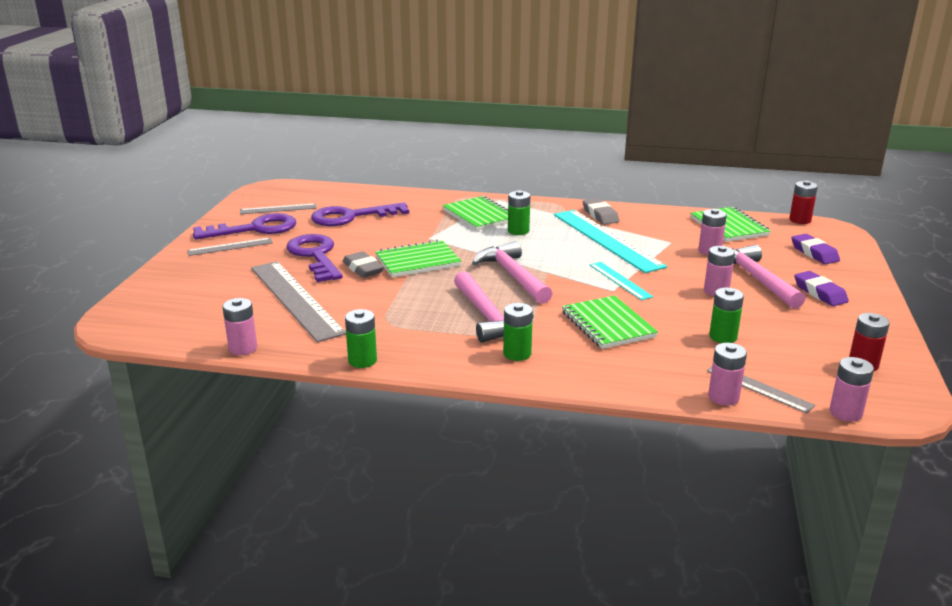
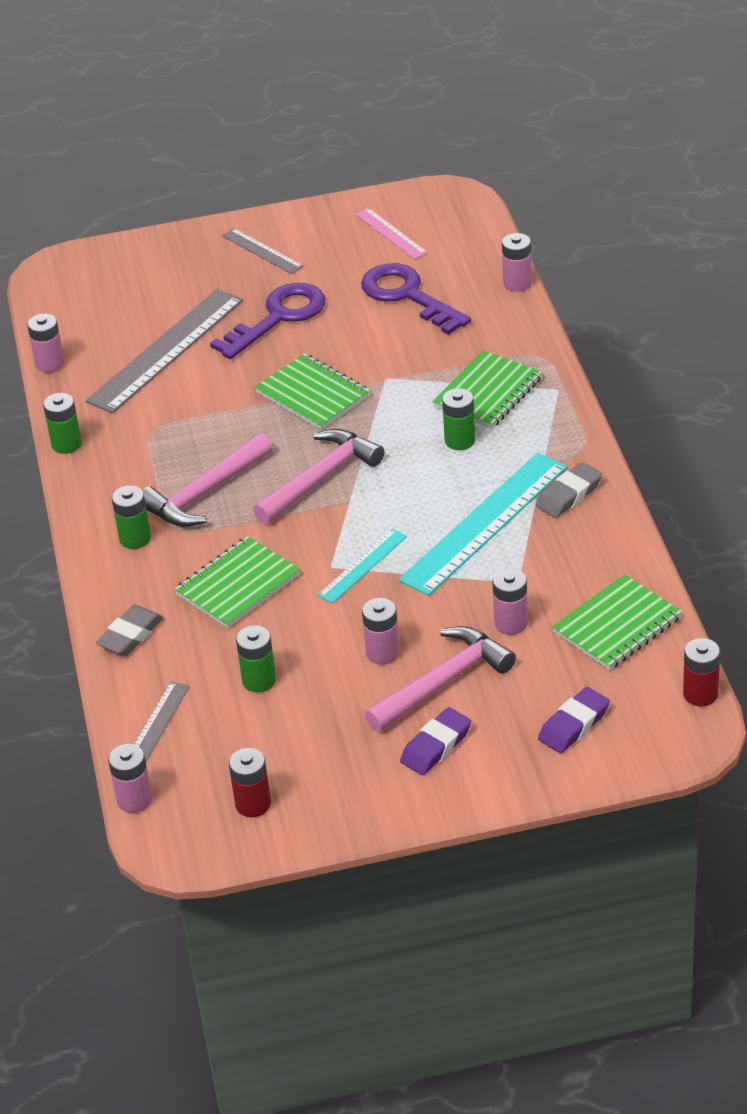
camera: 70 degrees right, 15 degrees up
(255, 229) = (321, 245): purple key -> none
(278, 209) = (391, 233): grey ruler -> pink ruler
(363, 269) = (266, 364): grey eraser -> grey eraser (131, 635)
(723, 397) = (121, 704): pink battery -> pink battery (517, 283)

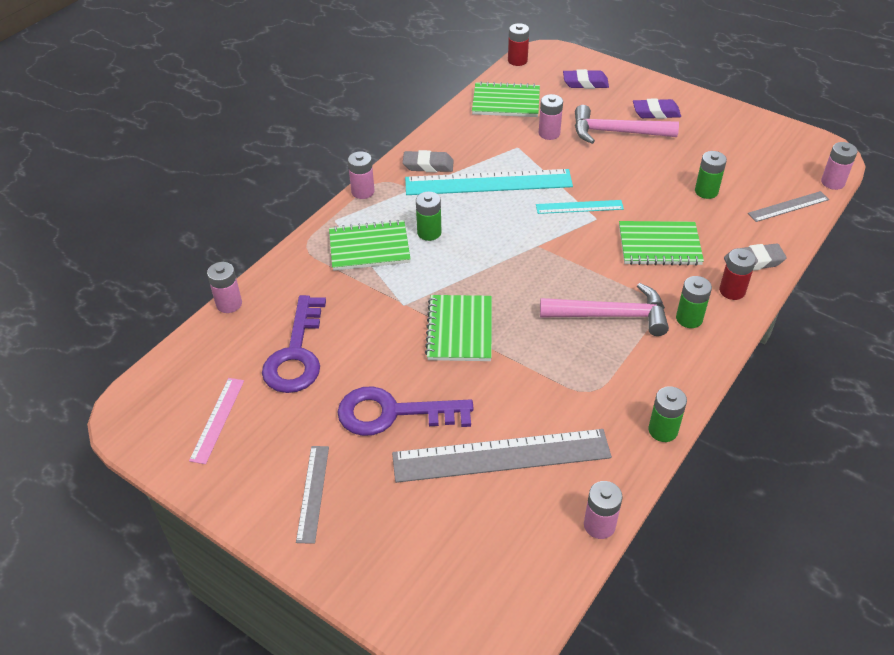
camera: 135 degrees left, 5 degrees up
(253, 804) = (772, 144): red battery -> red battery (732, 291)
(320, 478) = (533, 271): pink hammer -> none
(382, 653) = (627, 162): pink battery -> pink battery (363, 192)

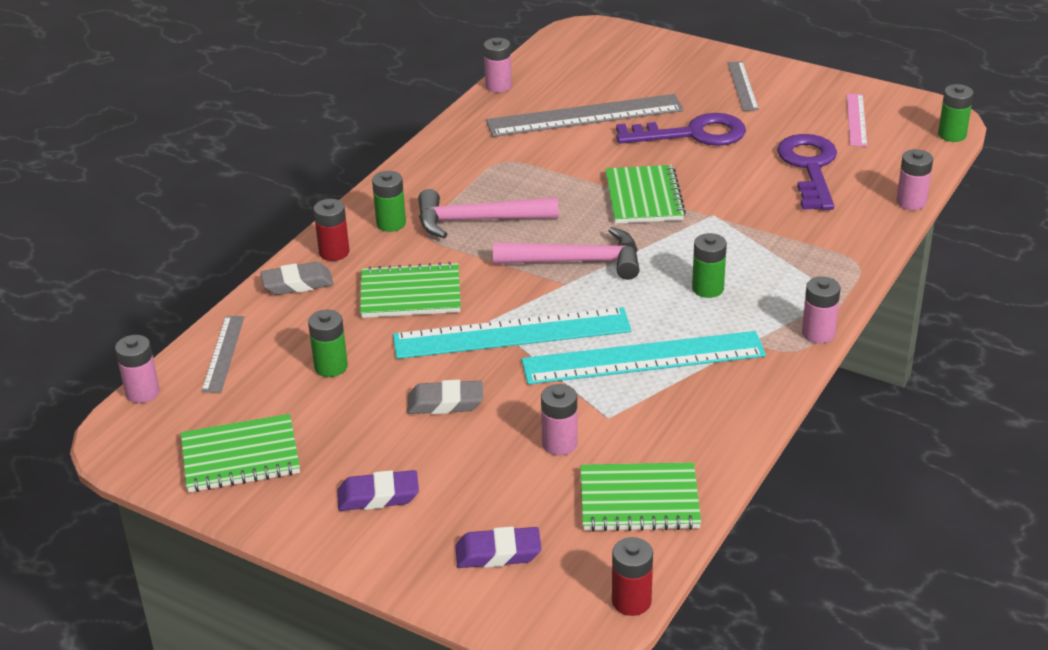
camera: 175 degrees right, 10 degrees down
(369, 247) = (777, 267): green notebook -> green notebook (240, 456)
(428, 165) = (738, 377): grey eraser -> grey eraser (445, 403)
(579, 207) = (511, 333): turquoise ruler -> turquoise ruler, size x1.97
(616, 132) = (450, 453): pink hammer -> pink hammer (577, 261)
(663, 430) = (436, 140): green battery -> green battery (952, 135)
(788, 206) = (223, 353): grey ruler -> grey ruler turned 60 degrees counterclockwise

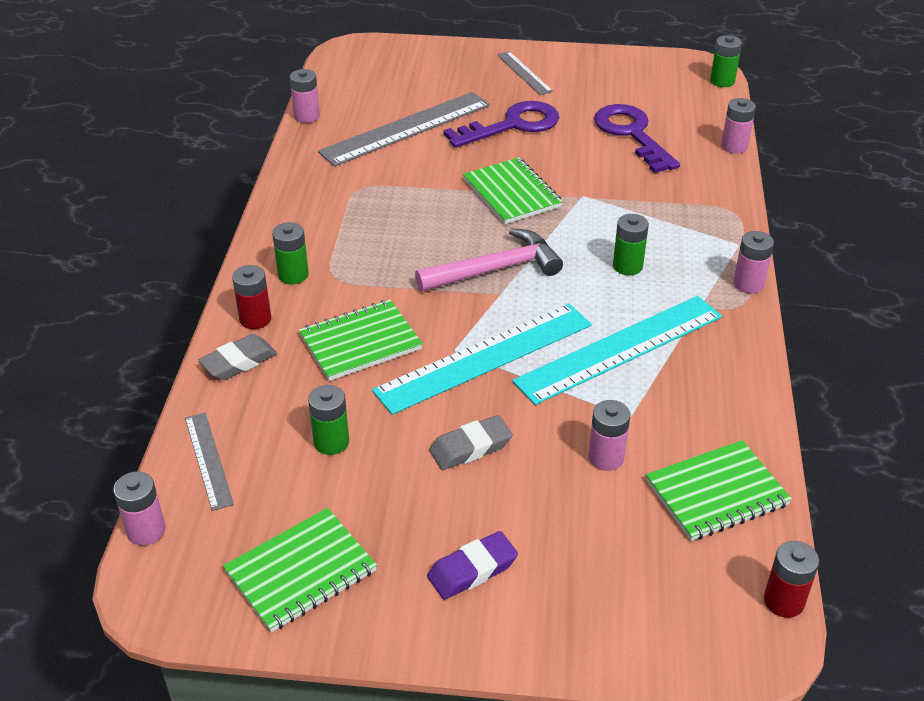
camera: 25 degrees left, 5 degrees up
(477, 220) = (375, 252): pink hammer -> none
(498, 553) = (629, 593): purple eraser -> none
(856, 119) = (638, 83): pink ruler -> none

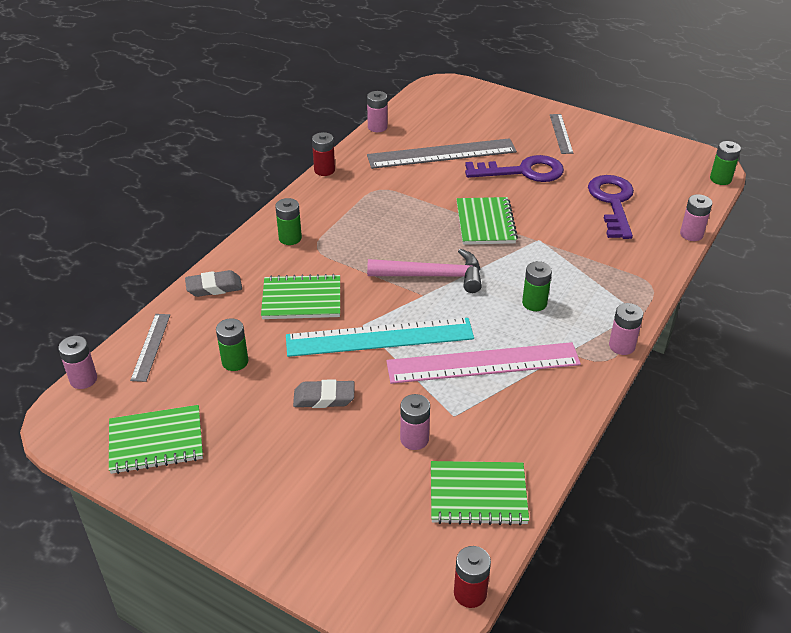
camera: 25 degrees right, 0 degrees up
(255, 319) = (244, 261): red battery -> red battery (324, 170)
(472, 570) = (265, 483): purple eraser -> none
(620, 349) = (483, 363): turquoise ruler -> pink ruler

